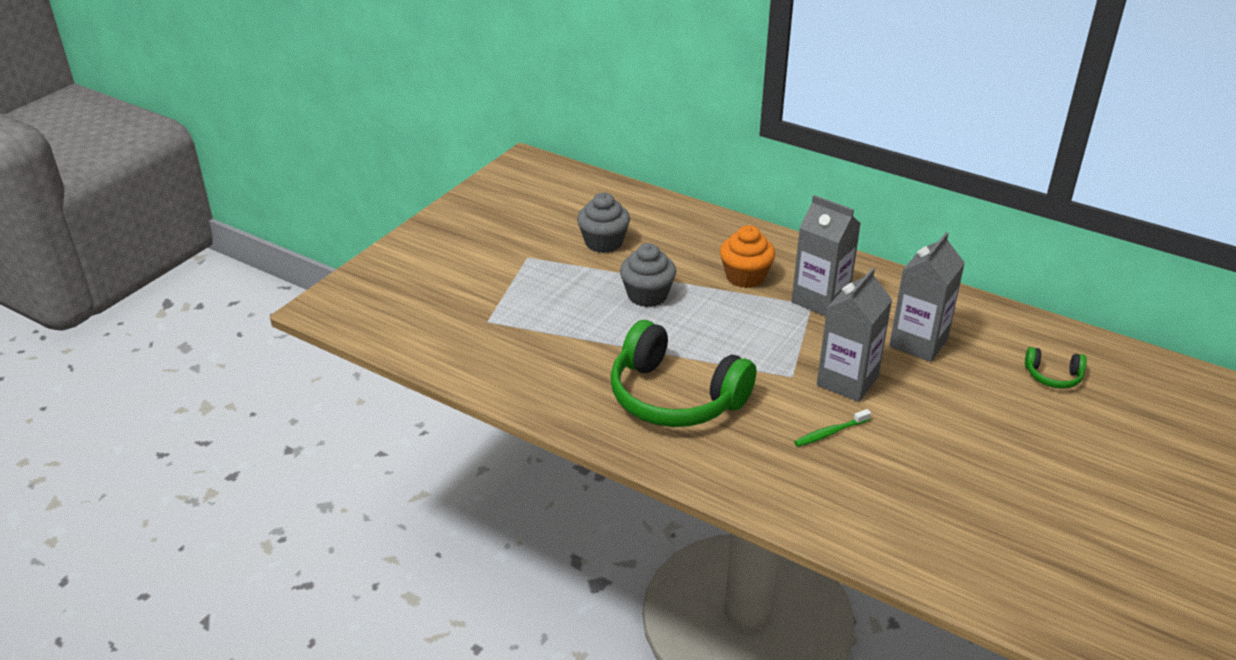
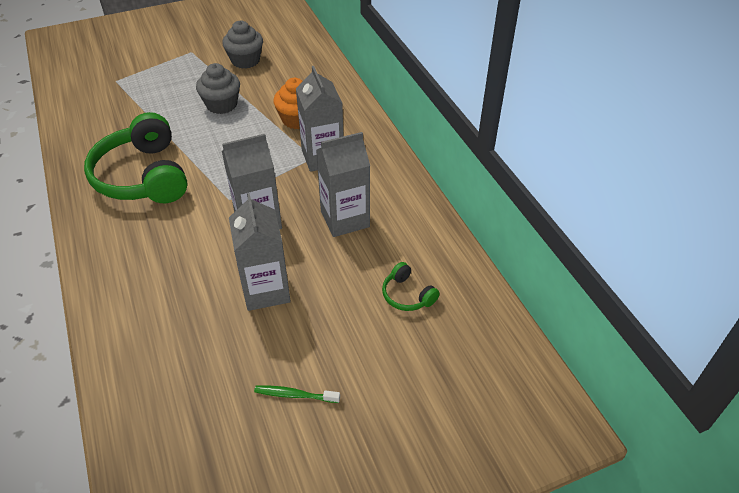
camera: 35 degrees right, 10 degrees up
(830, 433) = (196, 249): green toothbrush -> green toothbrush (295, 395)
(941, 432) = (266, 290): none -> grey carton

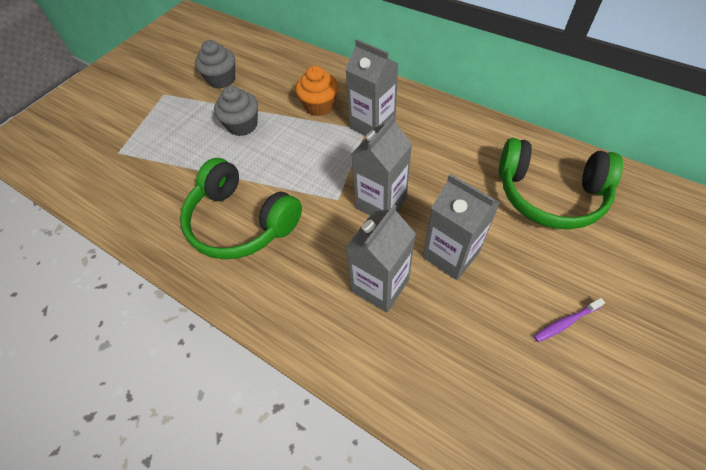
camera: 30 degrees left, 10 degrees up
(295, 395) = (566, 322): green toothbrush -> purple toothbrush
(345, 219) = (443, 164): grey carton -> grey carton (380, 285)
(407, 295) = (549, 194): green headphones -> green headphones, size x2.30

